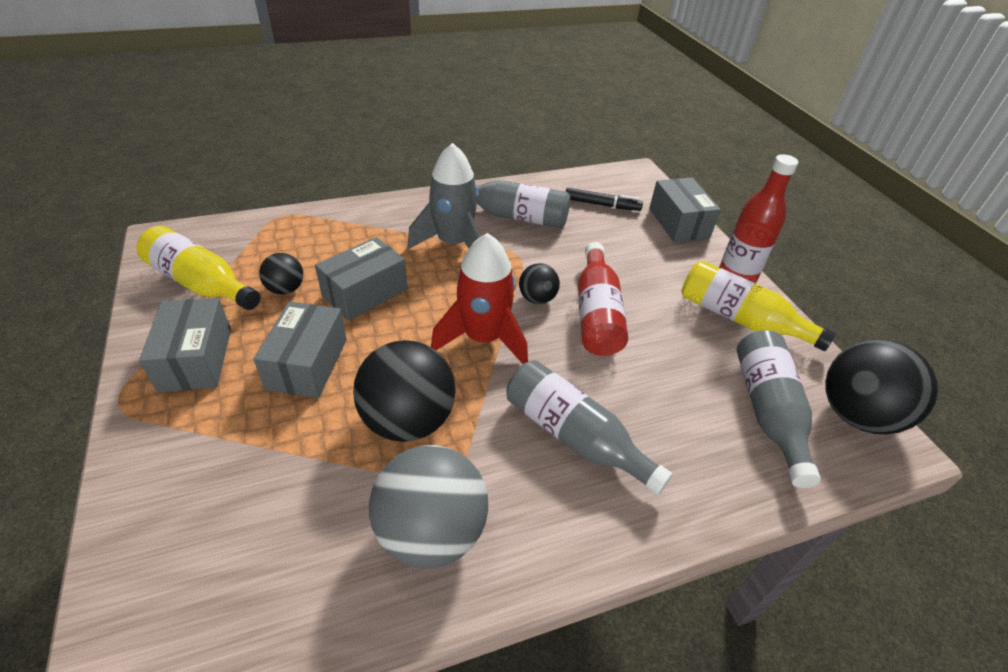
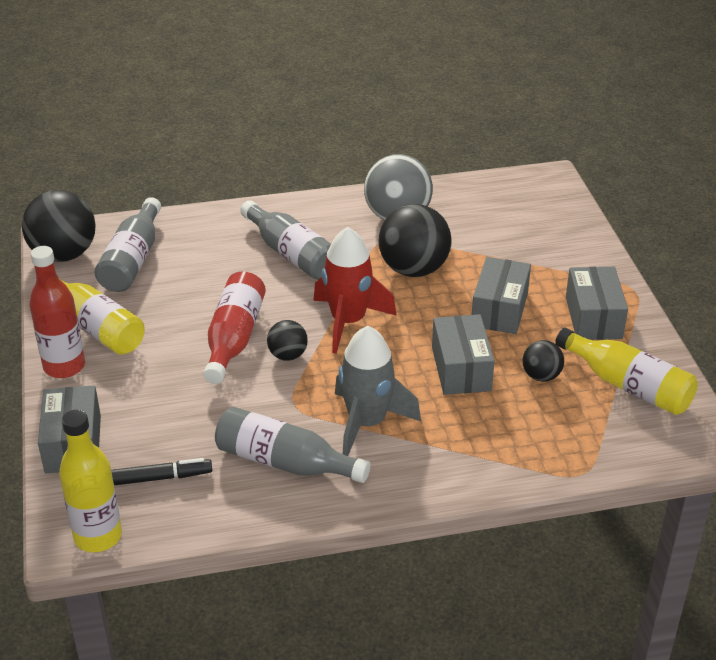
camera: 170 degrees left, 5 degrees down
(365, 292) = (461, 369): grey box -> grey box turned 60 degrees counterclockwise
(602, 205) = (159, 478): black marker -> black marker turned 150 degrees clockwise
(622, 175) = (98, 536): none -> yellow bottle

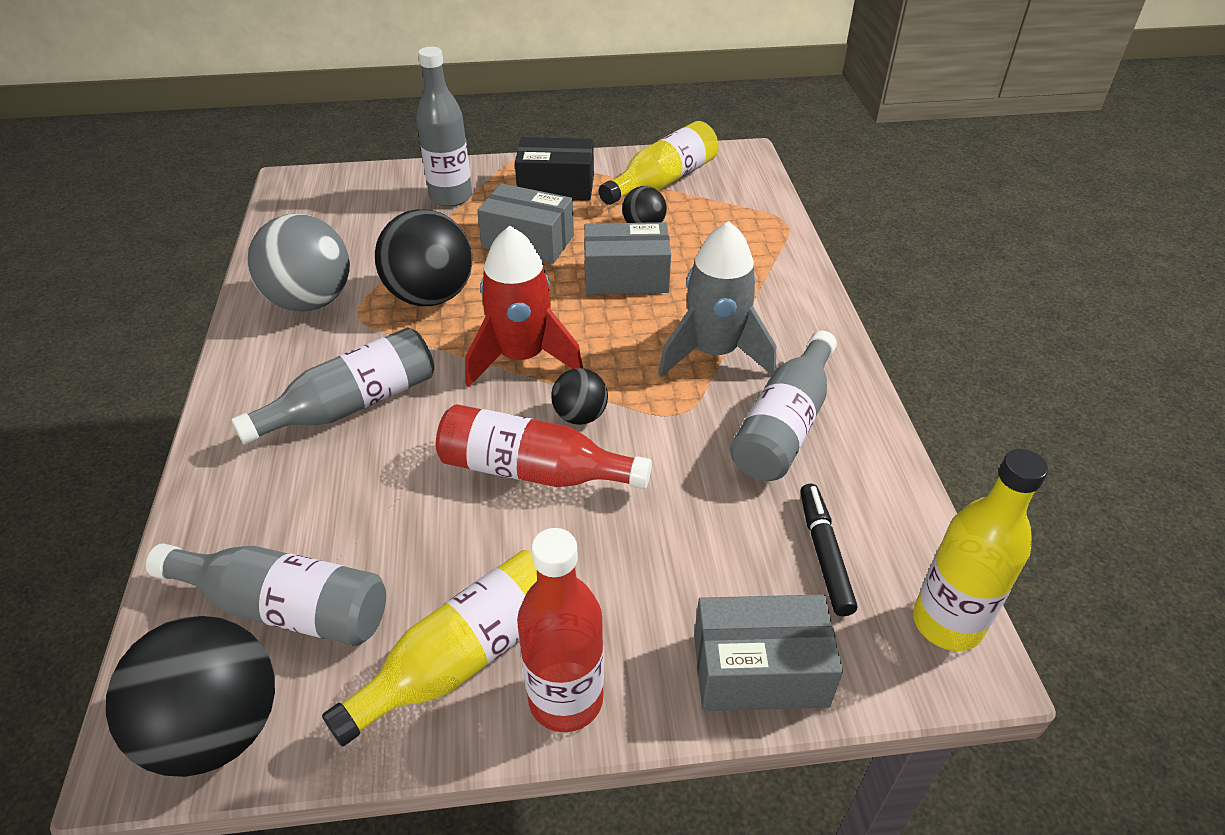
camera: 85 degrees left, 5 degrees up
(555, 260) = (451, 197): none -> grey bottle
(593, 317) = (556, 187): grey box -> black box

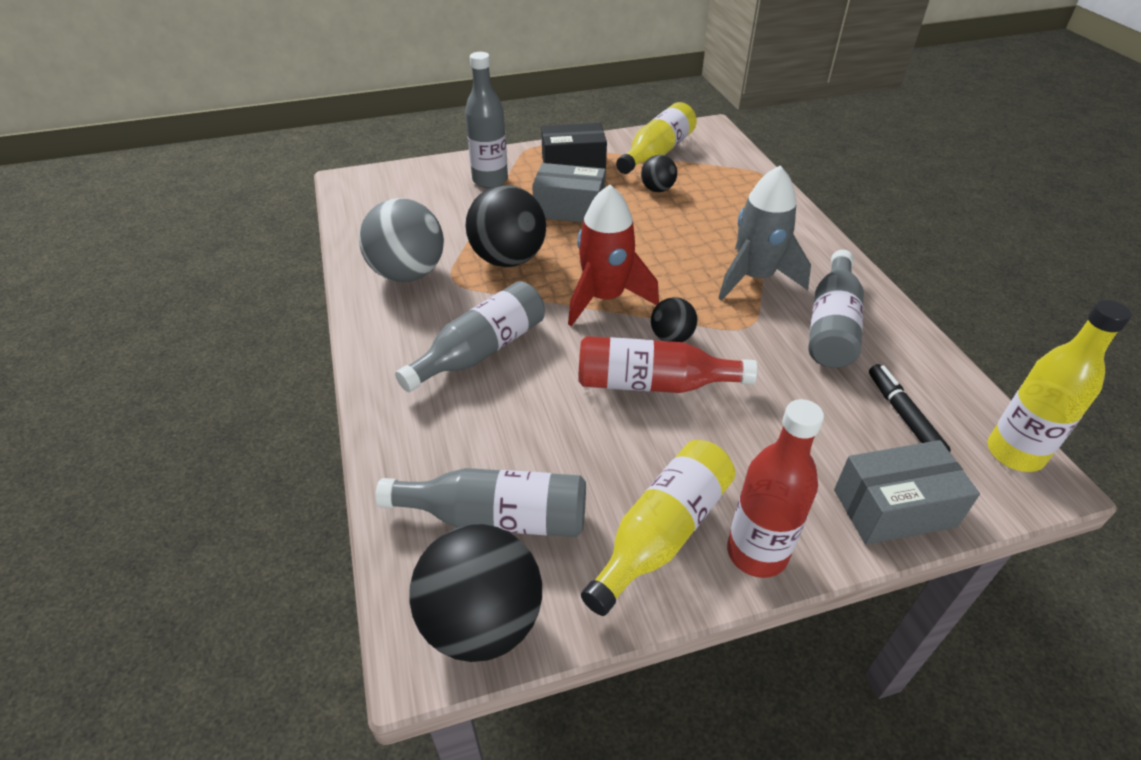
camera: 10 degrees left, 0 degrees up
(626, 277) = (660, 228): grey box -> none

